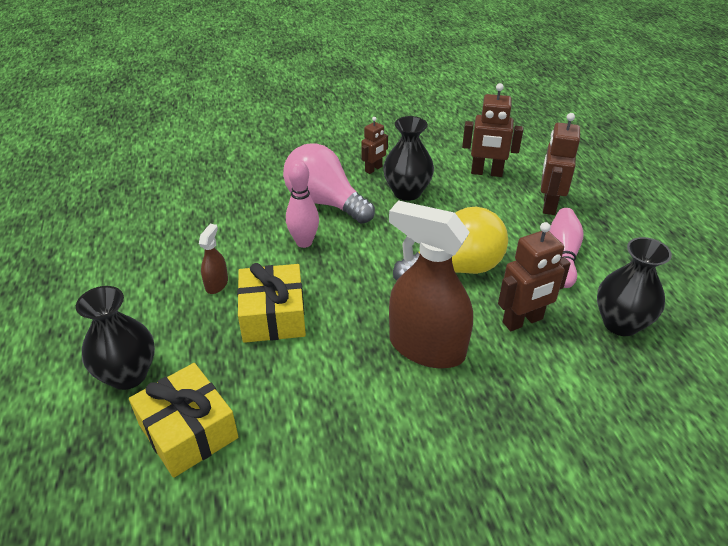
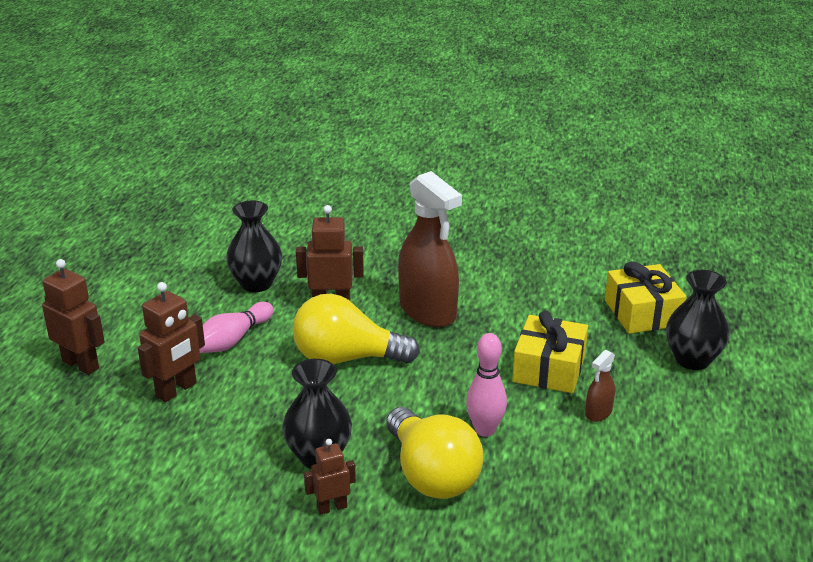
camera: 155 degrees left, 10 degrees down
(325, 202) = (431, 475): pink light bulb -> yellow light bulb
(486, 173) = (193, 452): brown robot -> brown robot (81, 364)

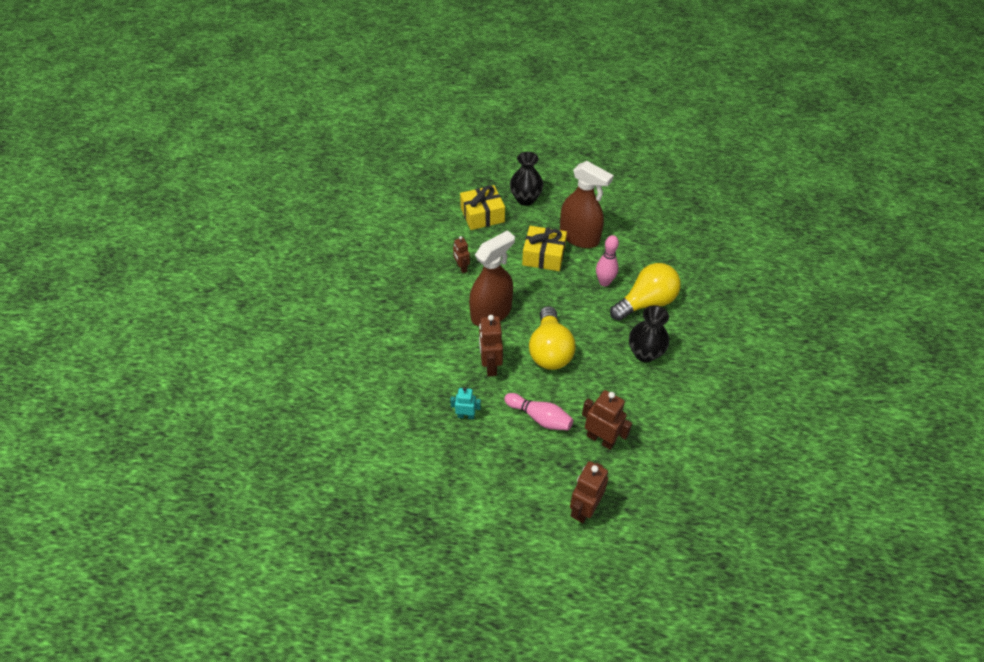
camera: 95 degrees left, 20 degrees up
(256, 284) = (466, 416): black vase -> turquoise robot
(331, 507) = (682, 342): brown robot -> brown robot (461, 268)
(598, 413) = (579, 237): brown spray bottle -> brown spray bottle, size x2.30

